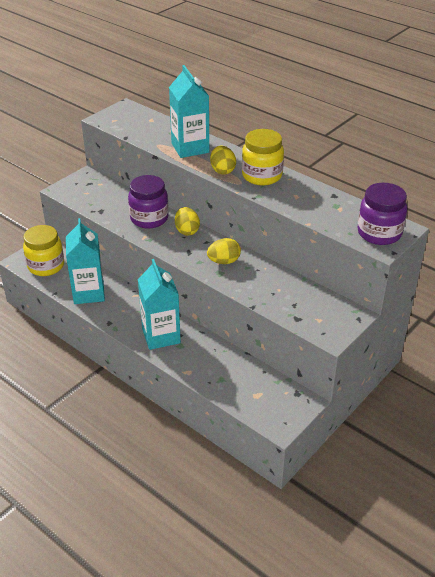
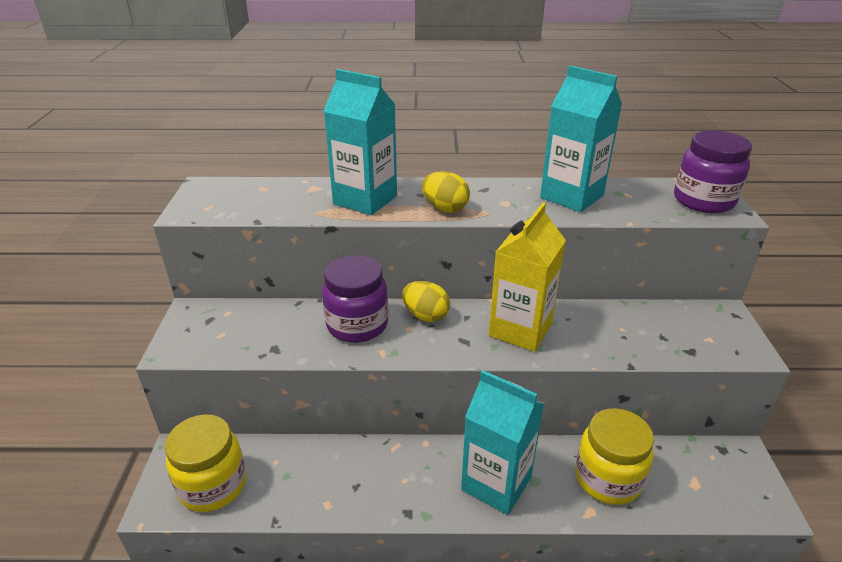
camera: 40 degrees left, 5 degrees down
(89, 293) = (327, 486): turquoise carton -> turquoise carton (571, 196)
(224, 261) = (520, 329): yellow egg -> yellow carton
(262, 176) = (497, 196): yellow jar -> yellow jar (607, 478)

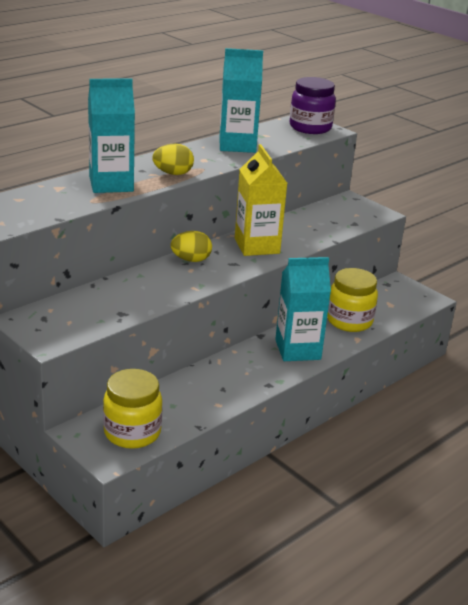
camera: 45 degrees left, 5 degrees down
(357, 325) = (155, 281): purple jar -> none

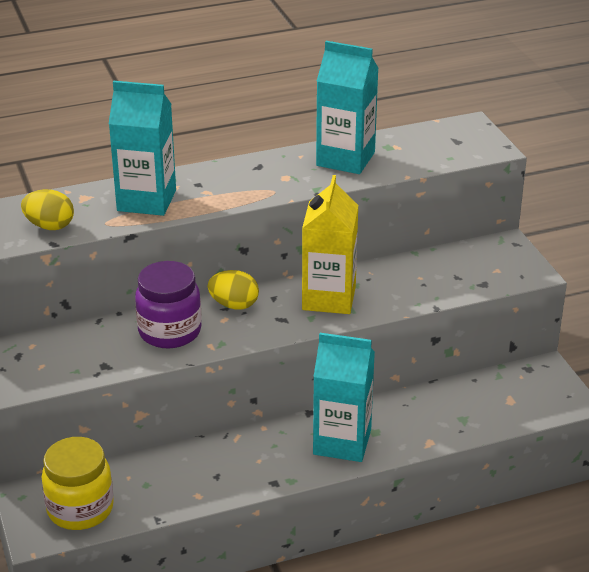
camera: 25 degrees right, 5 degrees up
(173, 173) = (231, 194): yellow egg -> yellow egg (49, 226)
(310, 127) = (466, 141): purple jar -> purple jar (170, 331)
(349, 321) = (437, 414): yellow jar -> none

